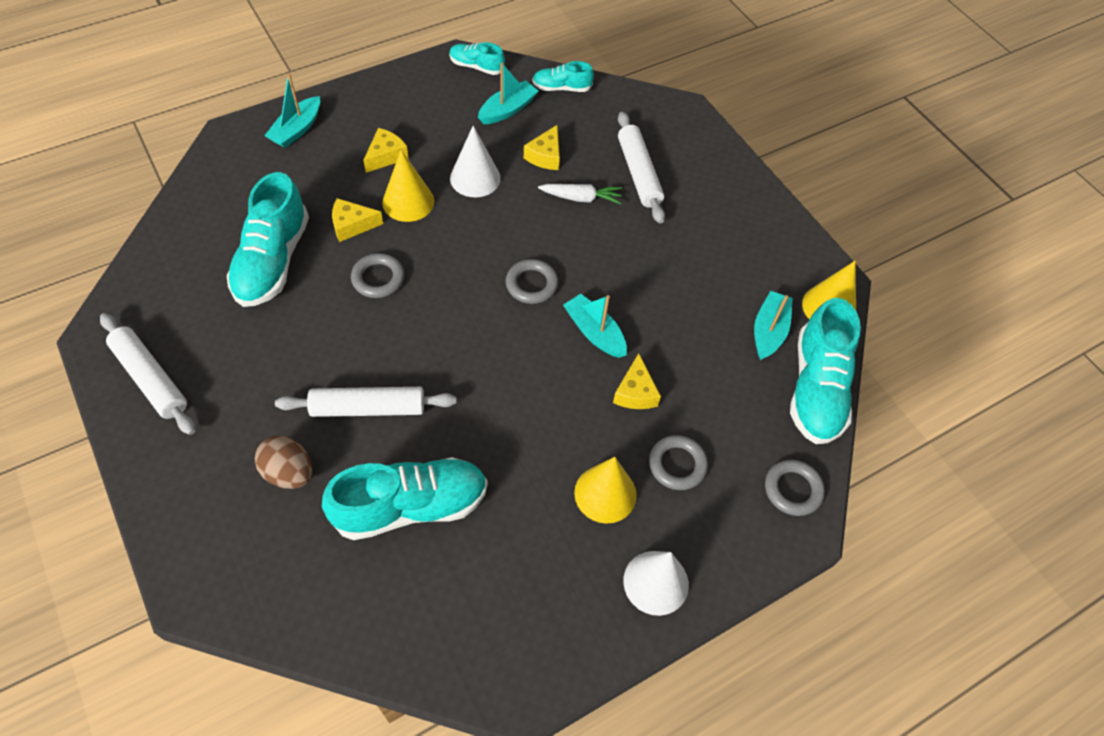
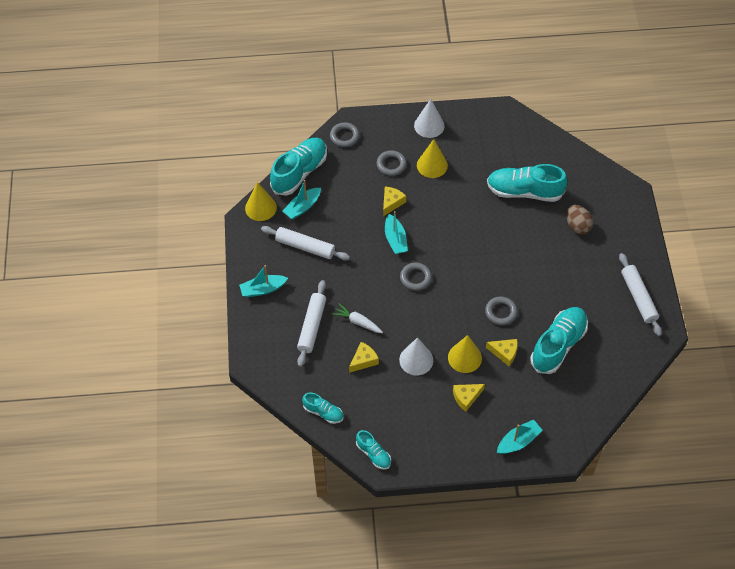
camera: 150 degrees left, 0 degrees up
(368, 408) = (530, 242): white rolling pin -> white rolling pin (305, 247)
(507, 110) = (370, 407): turquoise boat -> turquoise boat (263, 289)

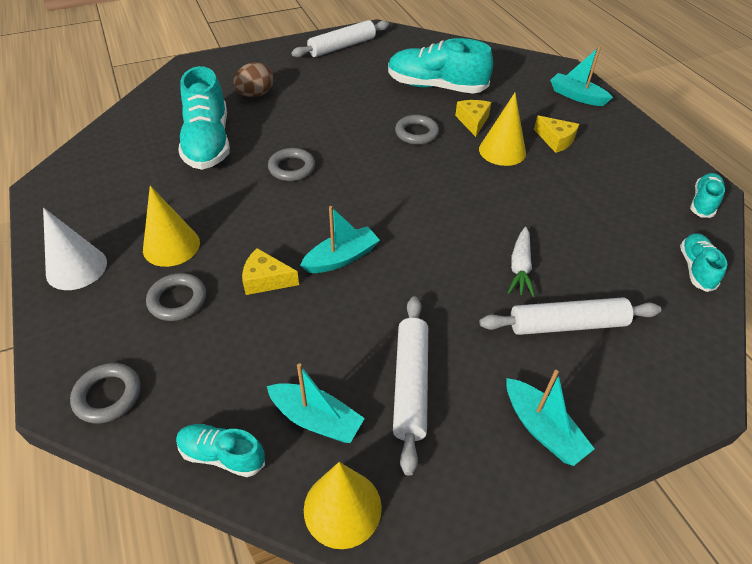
camera: 110 degrees left, 10 degrees down
(299, 172) = (222, 455): turquoise shoe -> turquoise shoe, size x0.52
(363, 360) = (578, 244): yellow cheese -> none
(415, 278) = (404, 220): grey ring -> grey ring (292, 168)
(416, 360) = (537, 192): white cone -> none

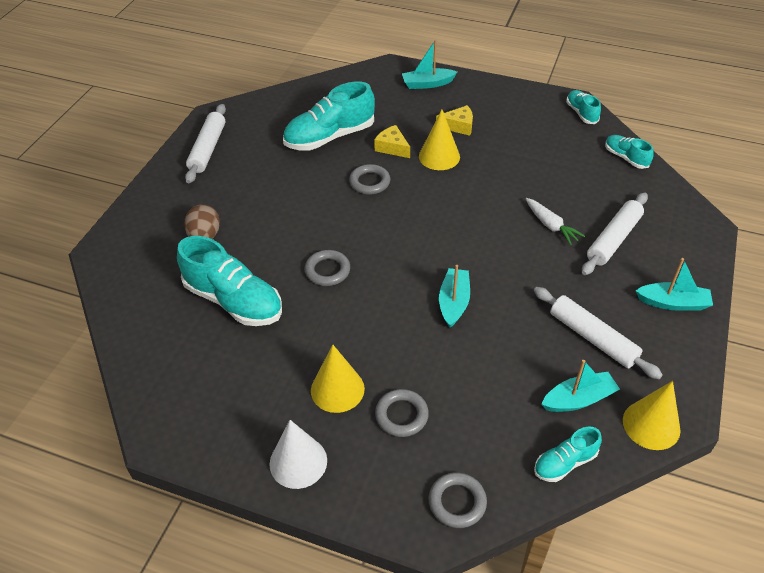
camera: 45 degrees left, 0 degrees up
(266, 280) = (432, 354): yellow cheese -> none

